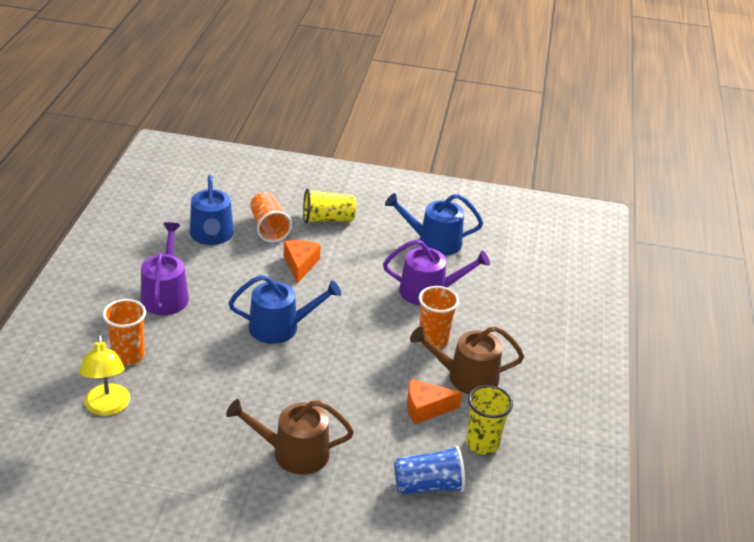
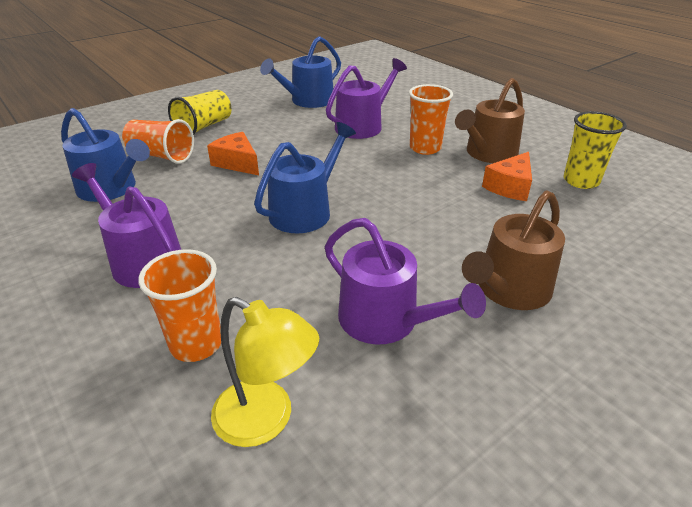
camera: 45 degrees left, 0 degrees up
(213, 414) = (386, 321): none -> purple watering can
(428, 485) = (621, 230): blue cup -> none

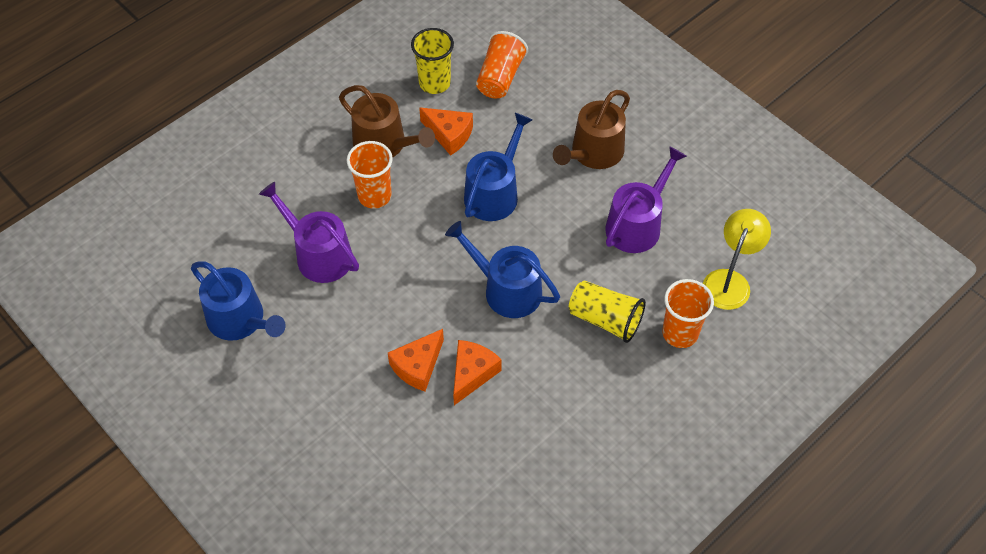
camera: 95 degrees left, 20 degrees up
(111, 188) = (482, 474): blue watering can -> blue watering can (494, 193)
(142, 260) = (595, 400): purple watering can -> none
(161, 156) = (405, 449): orange cup -> orange cup (500, 77)
(204, 127) = (324, 425): yellow cup -> yellow cup (605, 319)
(216, 188) = (472, 374): none -> orange cheese
(509, 290) = (593, 153): brown watering can -> brown watering can turned 90 degrees clockwise

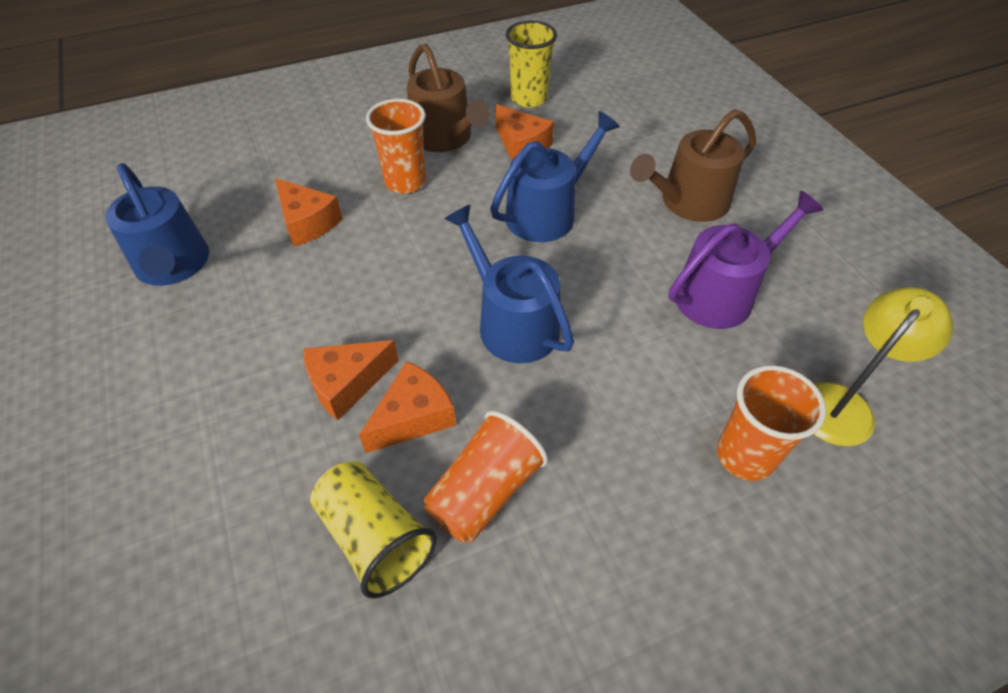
camera: 20 degrees right, 5 degrees down
(319, 254) = (307, 222): purple watering can -> orange cheese
(500, 77) = (604, 109): orange cup -> orange cup (484, 491)
(605, 319) = (635, 401): yellow cup -> yellow cup (375, 537)

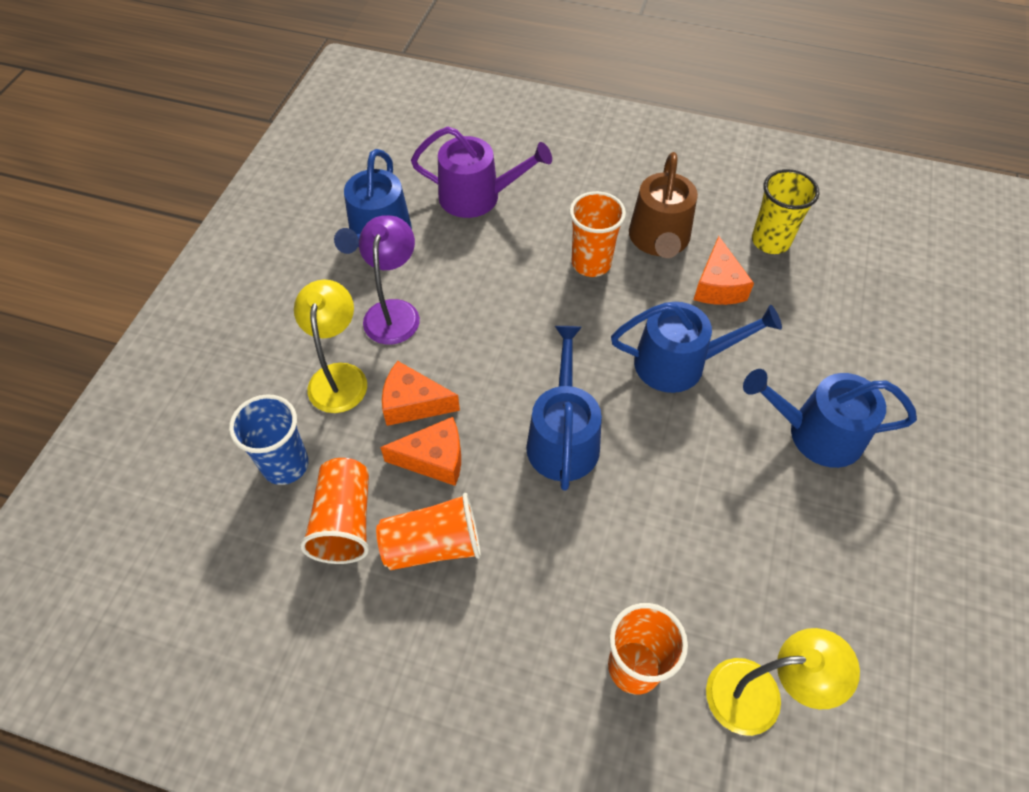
camera: 40 degrees right, 5 degrees up
(243, 409) = (339, 376): none -> yellow lamp
(252, 318) = (394, 312): none -> purple lamp
(257, 532) = (285, 465): none -> blue cup
(307, 222) = (490, 255): orange cheese -> none
(375, 537) = (344, 521): yellow cup -> orange cup
(688, 202) = (816, 433): brown watering can -> blue watering can
(721, 294) = (755, 533): purple watering can -> purple watering can (477, 196)

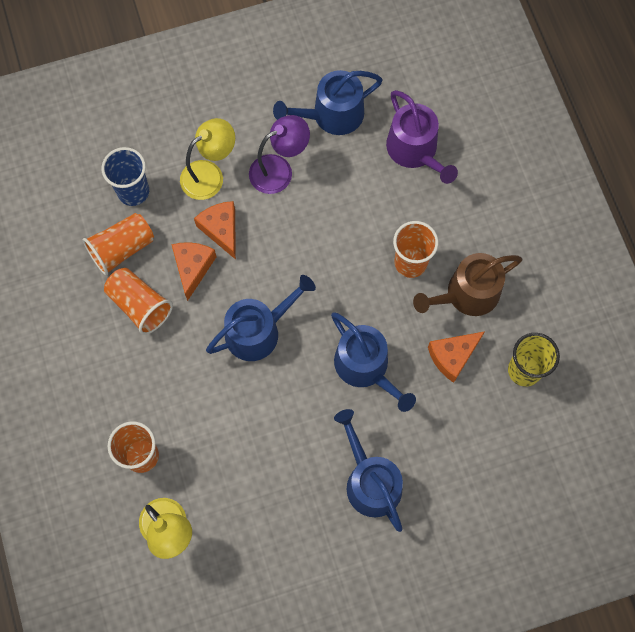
camera: 55 degrees right, 15 degrees up
(434, 459) = (193, 268): orange cheese -> orange cheese turned 135 degrees counterclockwise

